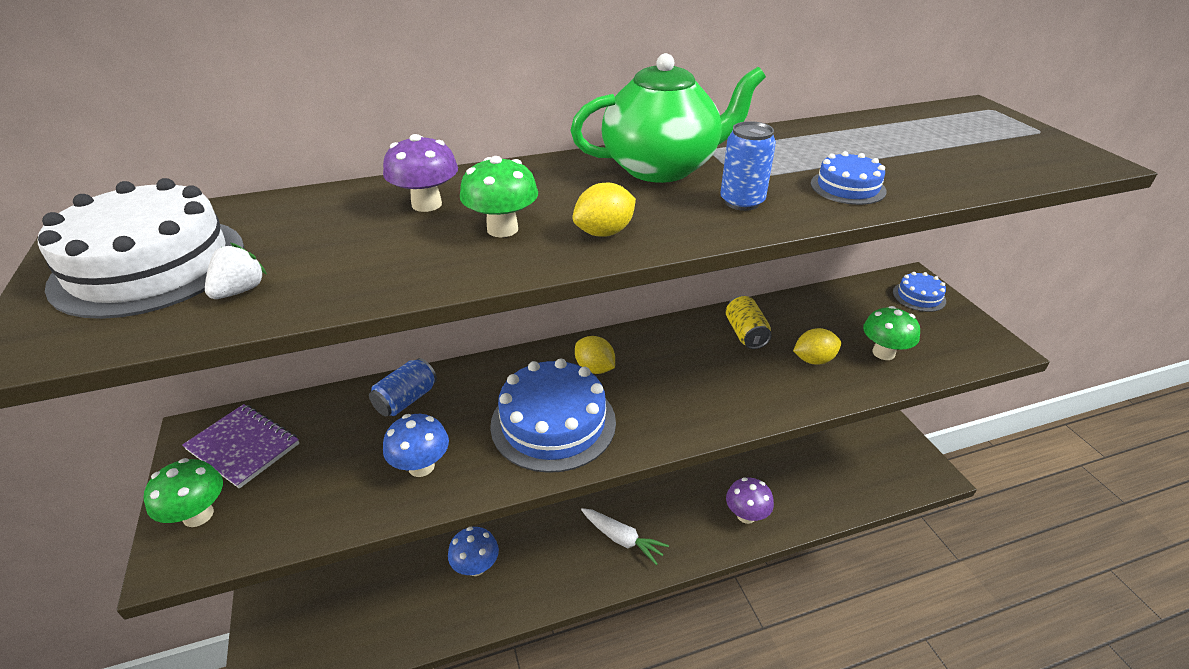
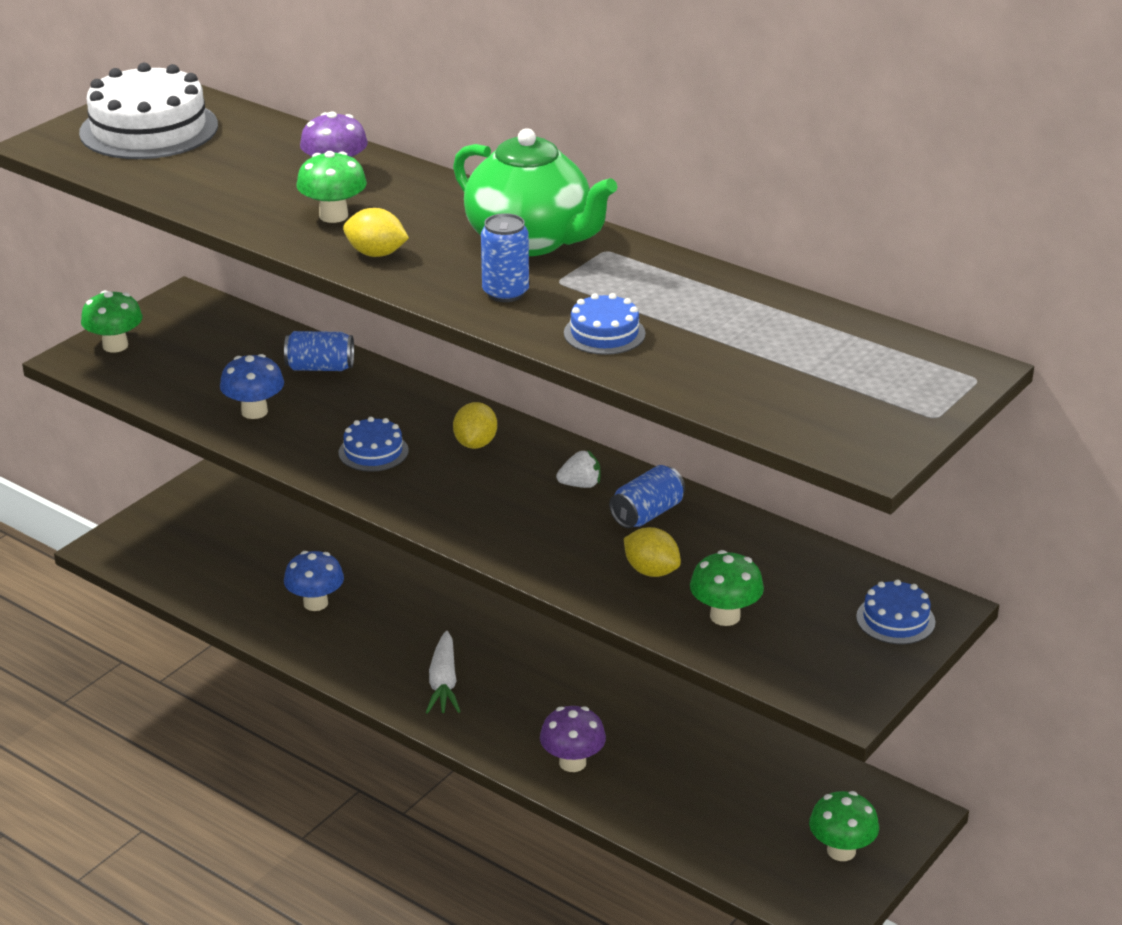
camera: 55 degrees right, 5 degrees down
(240, 291) = (155, 168): white strawberry -> white strawberry (580, 485)
(243, 447) = (191, 325): purple notebook -> none
(553, 423) = (373, 452): blue cake -> blue cake, size x0.50
(745, 334) = (647, 514): yellow can -> blue can
(886, 443) = (841, 851): none -> green mushroom

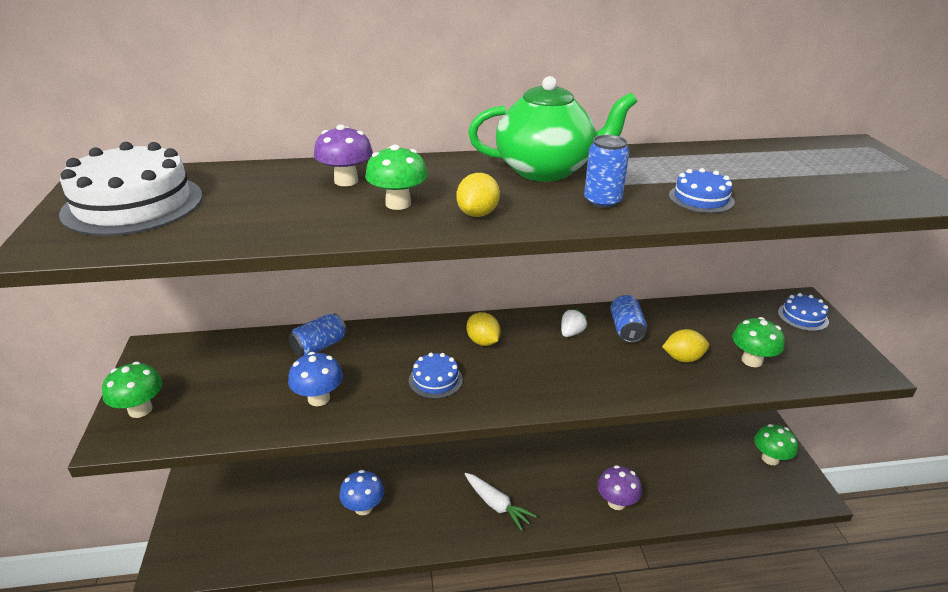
camera: 45 degrees left, 0 degrees up
(376, 254) = (478, 214): yellow lemon -> yellow lemon turned 45 degrees counterclockwise

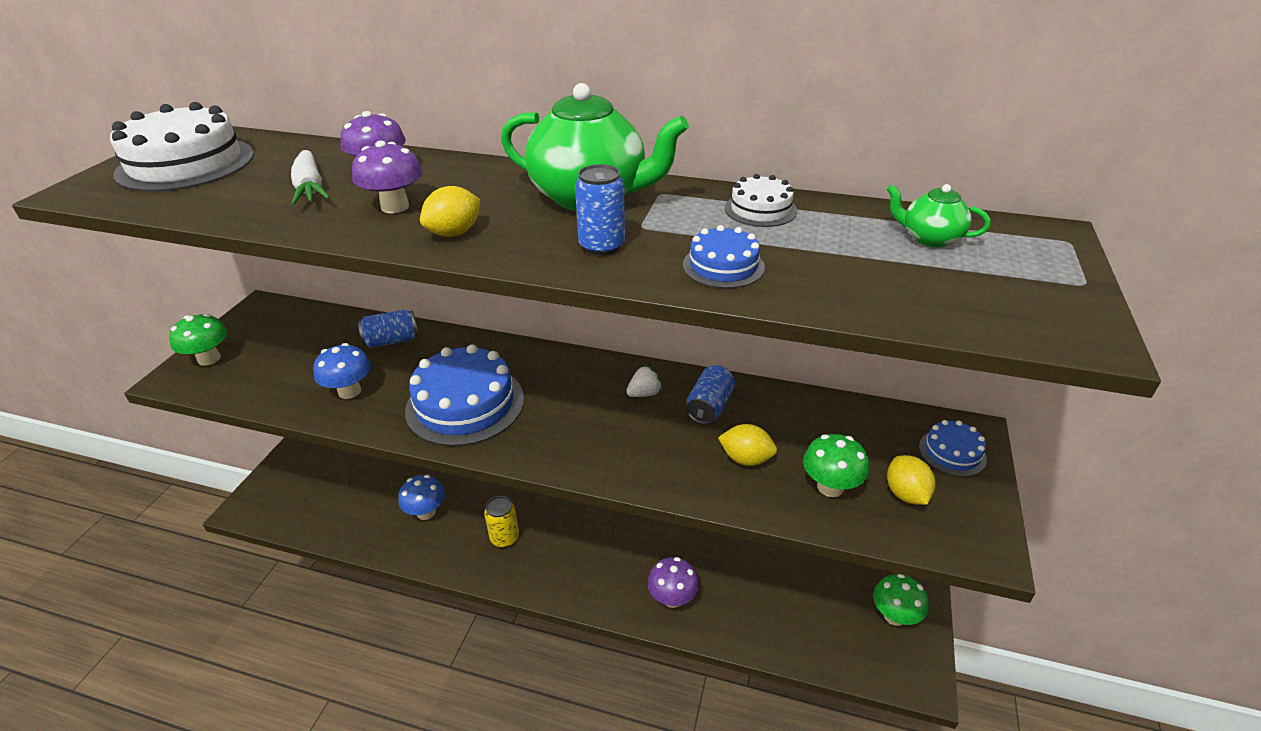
camera: 25 degrees right, 5 degrees up
(398, 204) = (395, 207): green mushroom -> purple mushroom
(435, 380) = (465, 404): blue cake -> blue cake, size x2.00
(450, 504) = (504, 538): none -> yellow can
(483, 341) = (544, 377): yellow lemon -> yellow lemon (905, 494)
(497, 505) = (547, 555): white carrot -> white carrot (310, 188)
(674, 158) = (760, 209): none -> white cake
(797, 158) = (929, 238): none -> green teapot

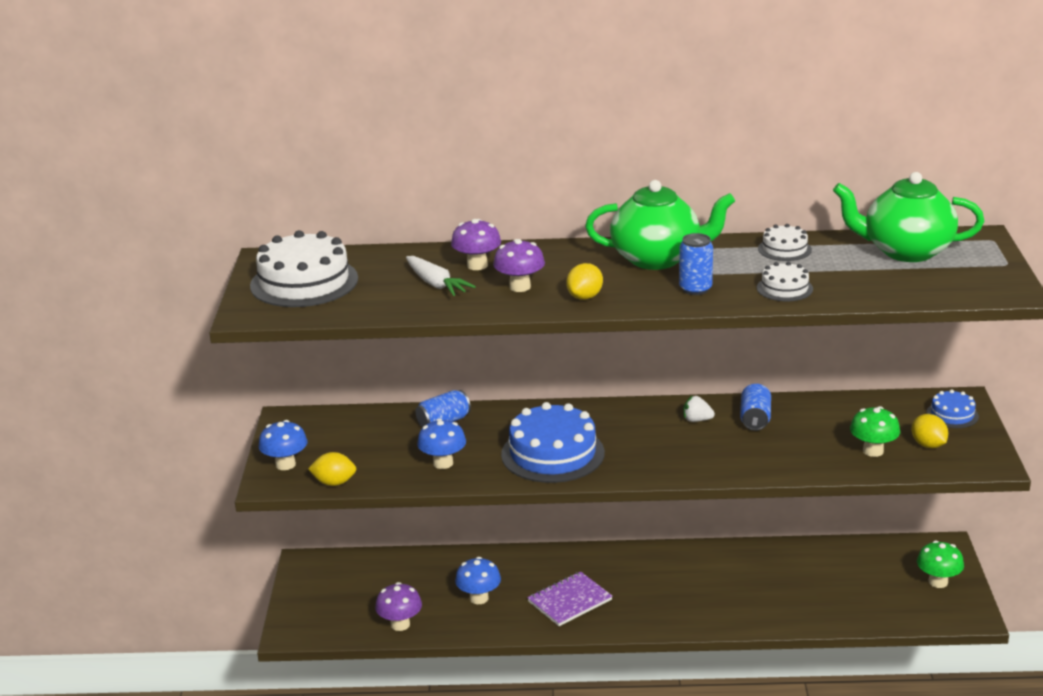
camera: 15 degrees left, 10 degrees down
(209, 359) = (285, 464): green mushroom -> blue mushroom
(504, 538) = (569, 601): yellow can -> purple notebook
(644, 393) = (697, 420): white strawberry -> white strawberry turned 120 degrees counterclockwise
(672, 598) = (748, 609): purple mushroom -> purple mushroom (400, 624)
(723, 266) = (784, 288): blue cake -> white cake
(746, 459) = (802, 446): yellow lemon -> yellow lemon (334, 483)
(929, 238) = (906, 251): green teapot -> green teapot, size x2.11

